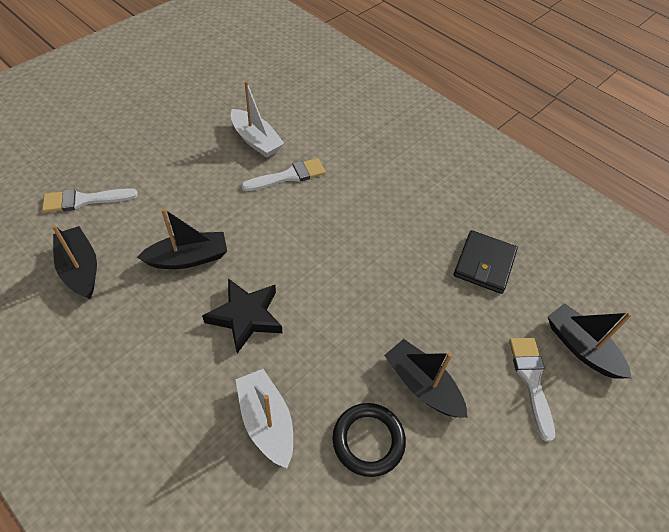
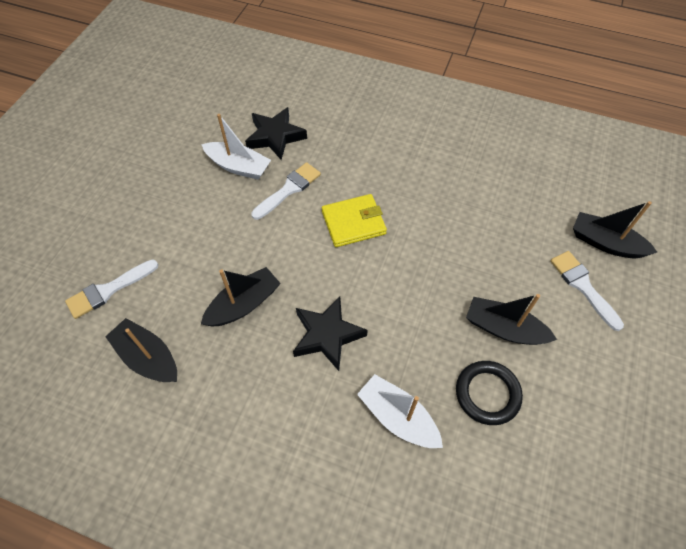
camera: 20 degrees left, 5 degrees up
(304, 127) = (275, 136): none -> black star
(331, 227) = (353, 222): none -> yellow wallet
(484, 264) = (497, 203): black wallet -> none

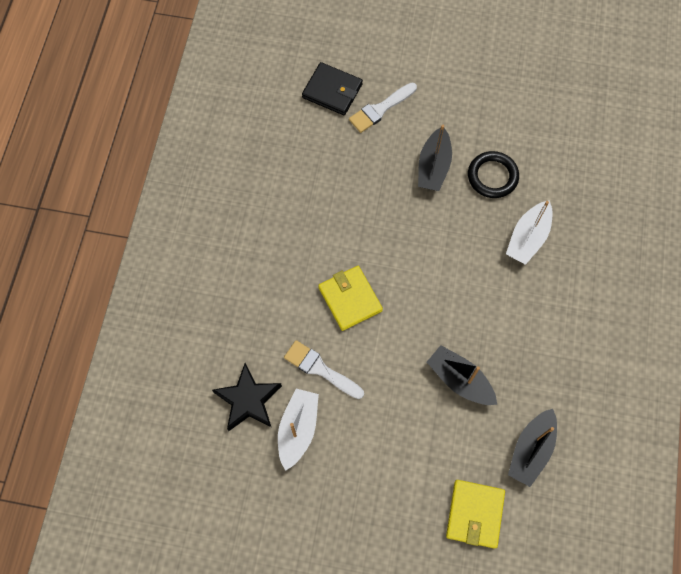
camera: 100 degrees left, 10 degrees up
(108, 290) = (475, 514): white brush -> yellow wallet
(327, 335) = (472, 302): black star -> none
(605, 243) = (332, 91): black boat -> black wallet

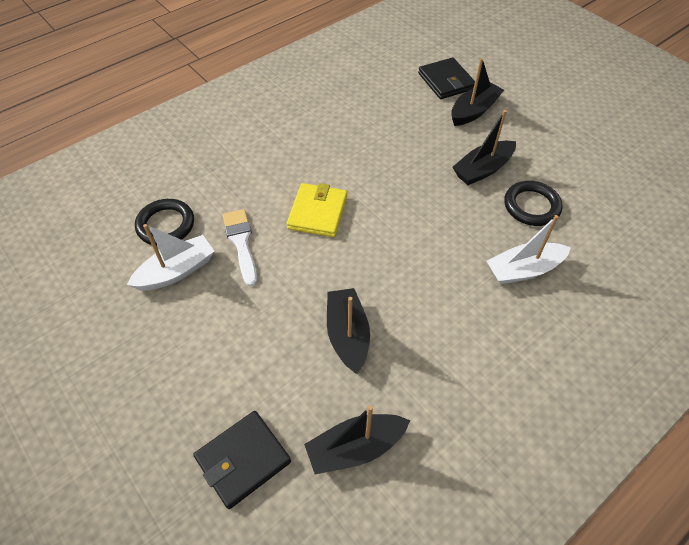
camera: 40 degrees right, 15 degrees down
(248, 400) = (166, 225): black star -> black ring
(380, 109) = (474, 111): white brush -> black boat
(475, 514) = (243, 460): yellow wallet -> black wallet

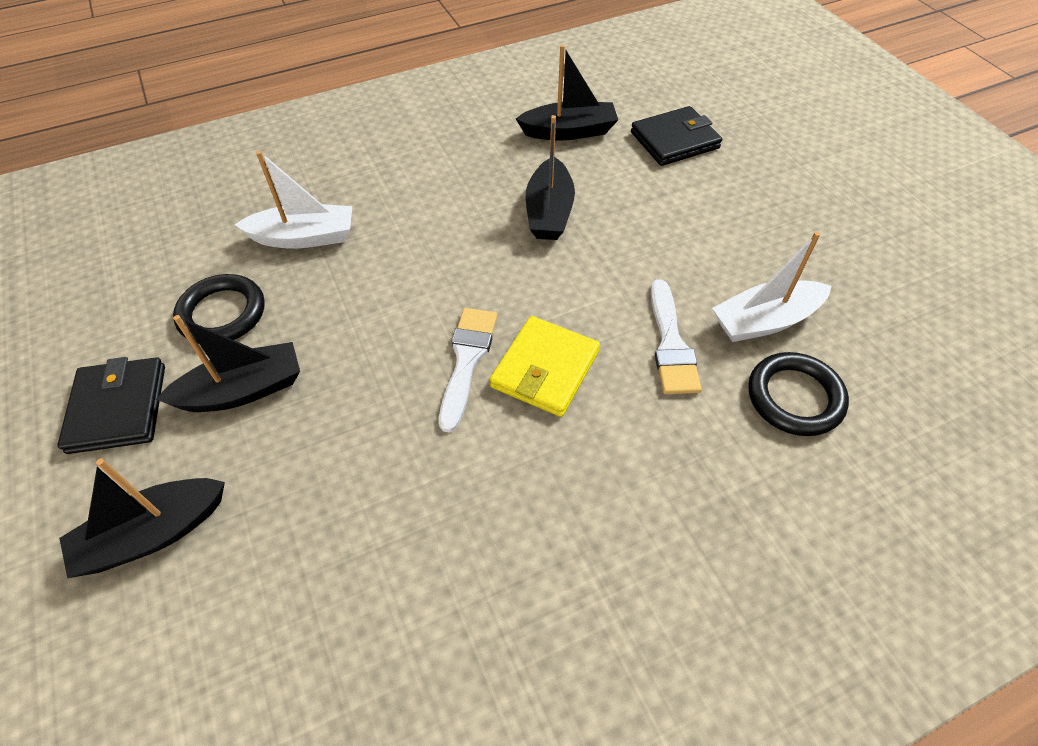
camera: 165 degrees left, 0 degrees up
(366, 208) = (467, 360): none -> white brush
(446, 81) = (139, 653): black wallet -> black wallet (118, 408)

